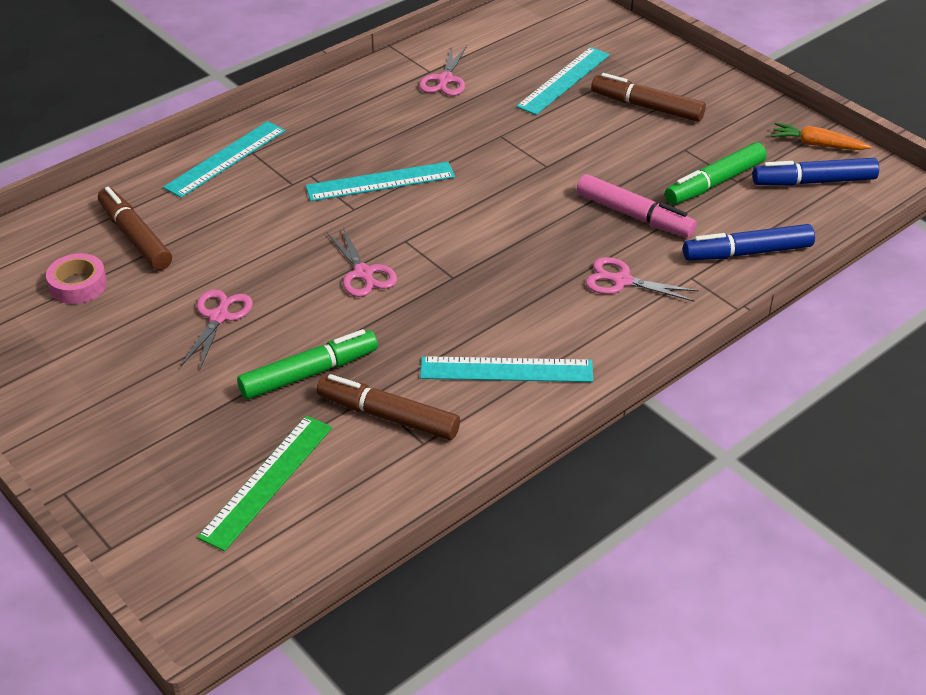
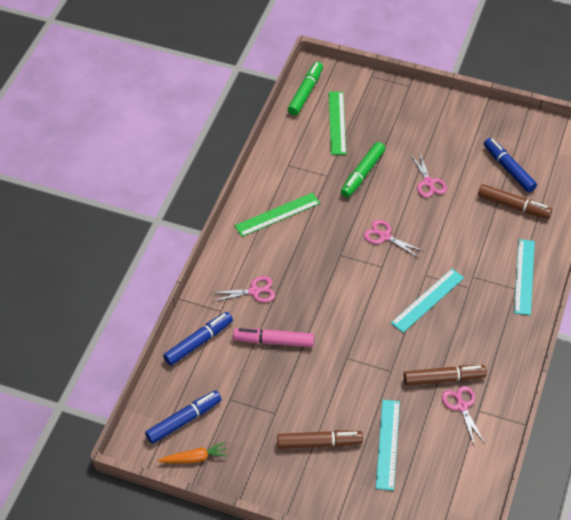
camera: 150 degrees right, 10 degrees up
(78, 285) = (508, 169): pink tape -> blue marker
(388, 416) = (312, 169): brown marker -> brown marker (443, 378)
(506, 370) = (277, 214): turquoise ruler -> green ruler
(715, 183) = (242, 390): green marker -> green marker (305, 93)

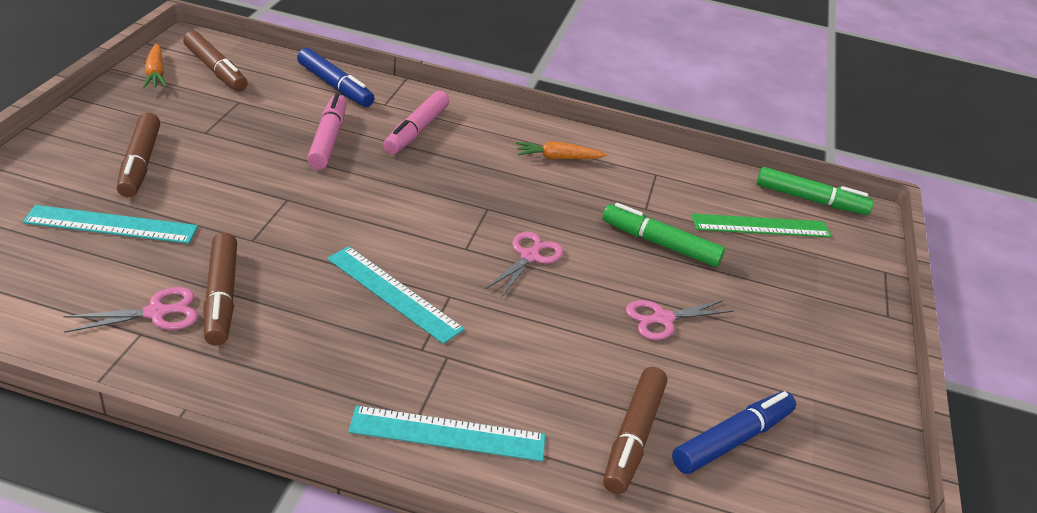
camera: 80 degrees right, 15 degrees down
(183, 420) = (215, 69): blue marker -> brown marker
(254, 291) = (417, 130): pink scissors -> pink marker
(277, 214) = (558, 158): green ruler -> orange carrot

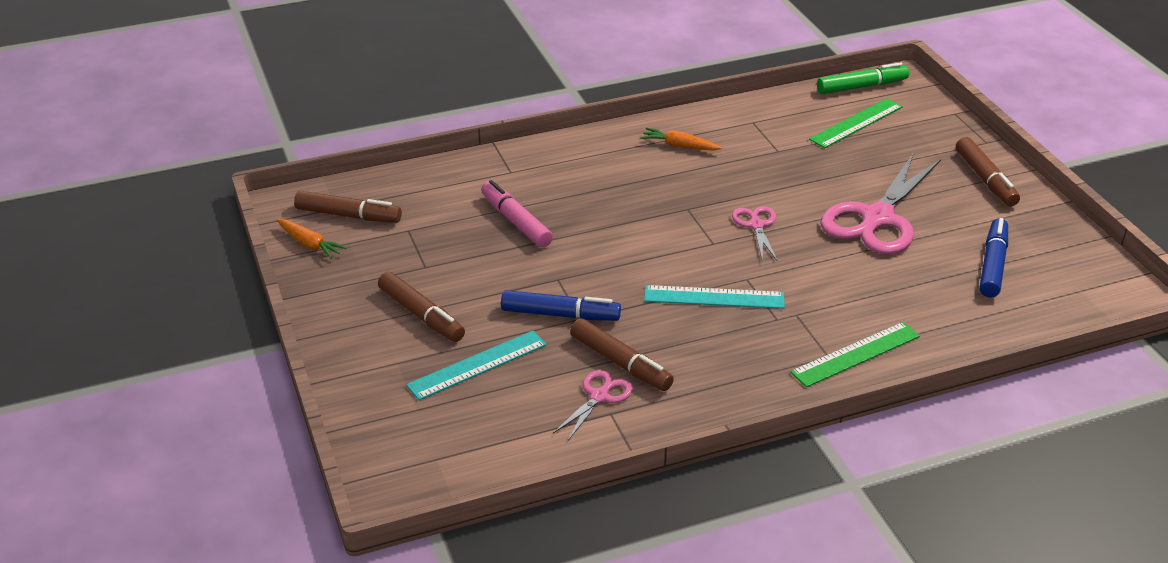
camera: 30 degrees left, 0 degrees up
(335, 86) = (454, 178): blue marker -> blue marker (560, 314)
(417, 130) = (563, 179): pink marker -> none
(448, 434) = (856, 354): turquoise ruler -> green ruler
(558, 158) = (679, 146): orange carrot -> orange carrot turned 60 degrees clockwise
(633, 437) = (945, 295): brown marker -> brown marker (985, 179)
(660, 244) = (816, 170): green marker -> none
(662, 319) = (877, 218): pink scissors -> pink scissors, size x2.08

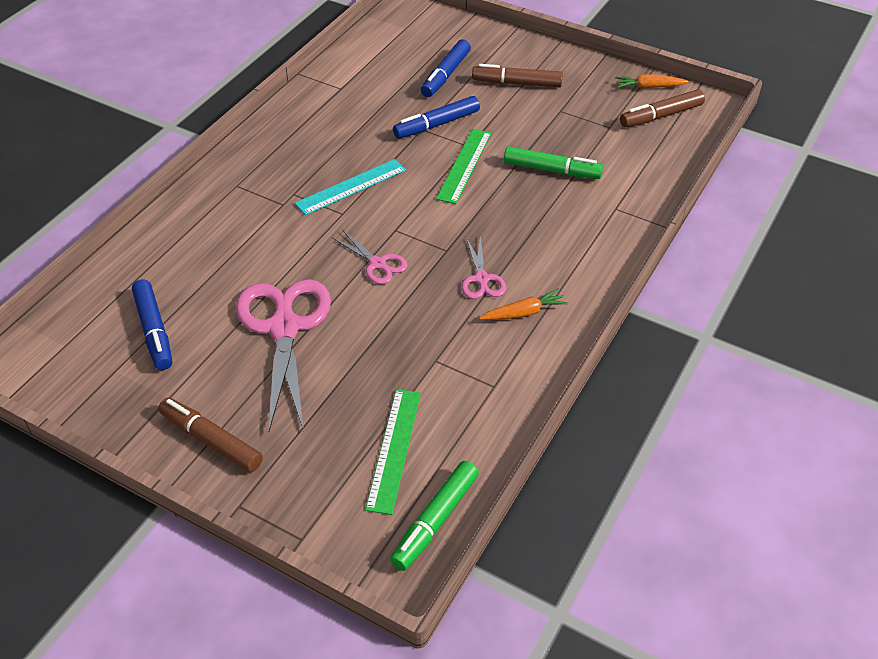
camera: 140 degrees right, 10 degrees up
(477, 365) = (446, 75): turquoise ruler -> blue marker
(516, 222) = (551, 170): pink marker -> green marker
(599, 396) = (356, 93): pink scissors -> pink scissors (481, 279)
(620, 363) = (365, 116): brown marker -> none
(856, 354) = (218, 195): green ruler -> green ruler (464, 165)

